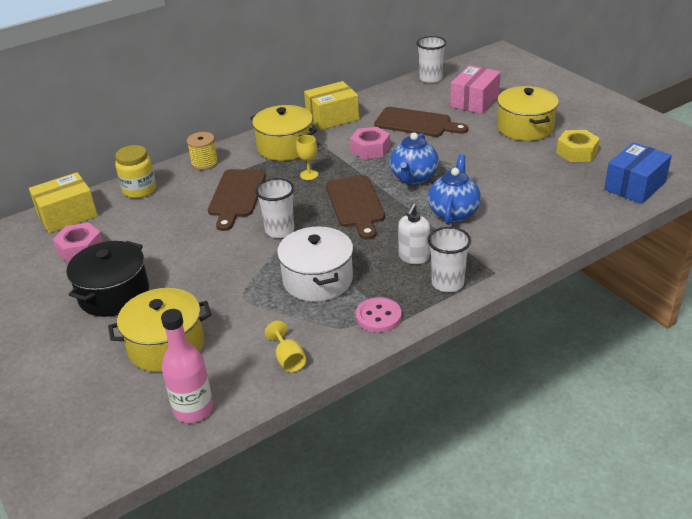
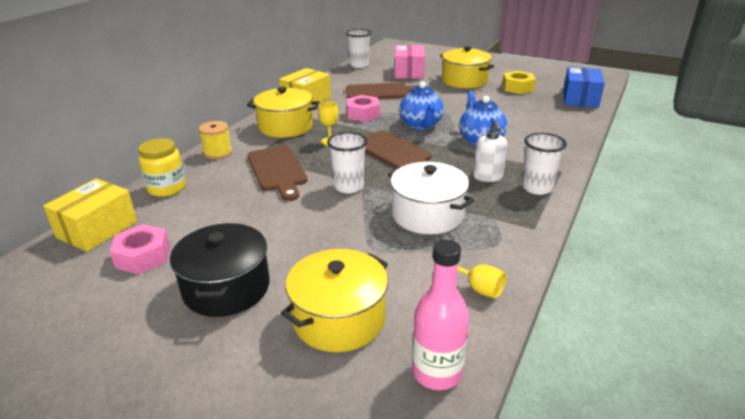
camera: 30 degrees left, 5 degrees down
(378, 316) = (514, 227): pink button -> none

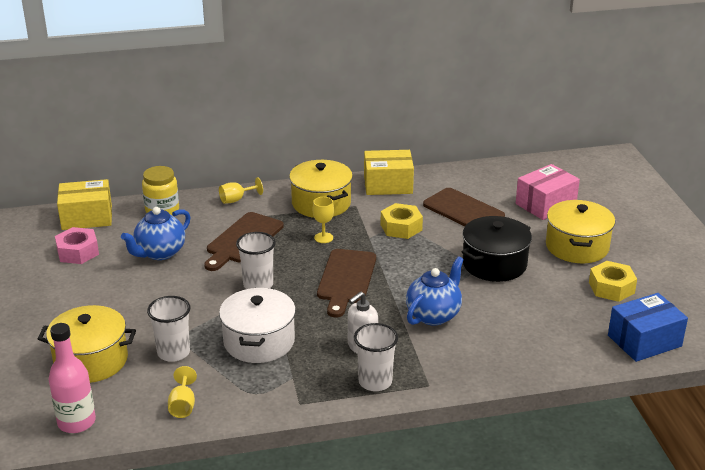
camera: 50 degrees right, 0 degrees up
(218, 153) = (236, 199): yellow spool -> yellow goblet
(226, 288) = (79, 301): black pot -> black pot (494, 264)
(359, 65) = (518, 168): white cup -> white cup (173, 353)
(363, 114) = (401, 227): pink nut -> yellow nut
(421, 125) = (421, 268): blue teapot -> blue teapot (160, 253)

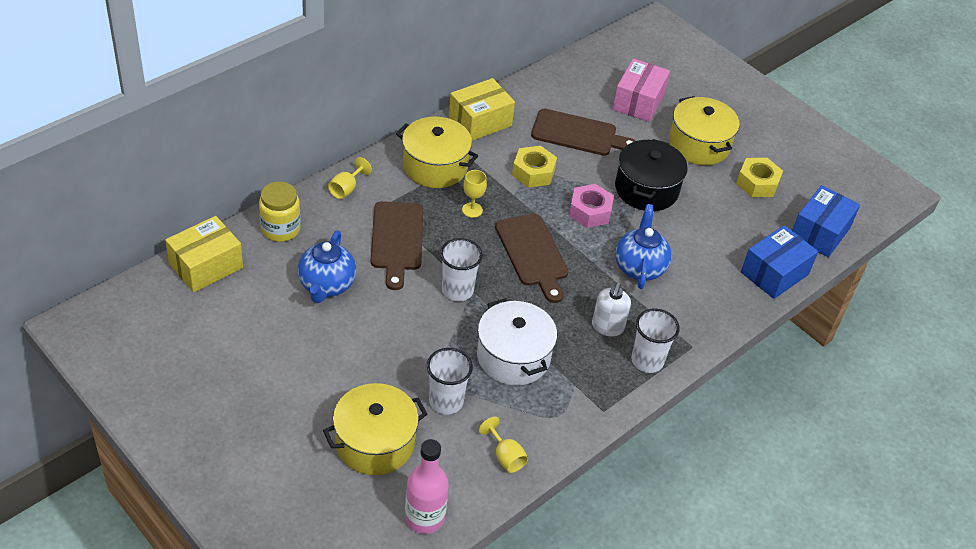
camera: 35 degrees left, 15 degrees up
(78, 252) = (238, 315): pink nut -> pink nut (590, 211)
(565, 357) = (774, 273): none -> blue box

